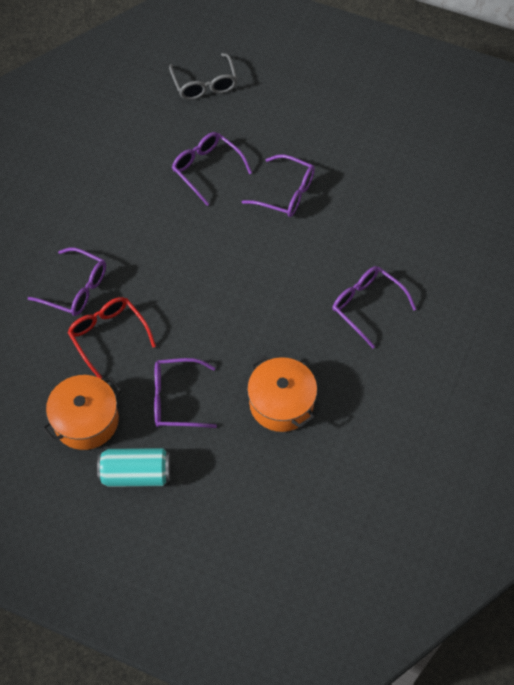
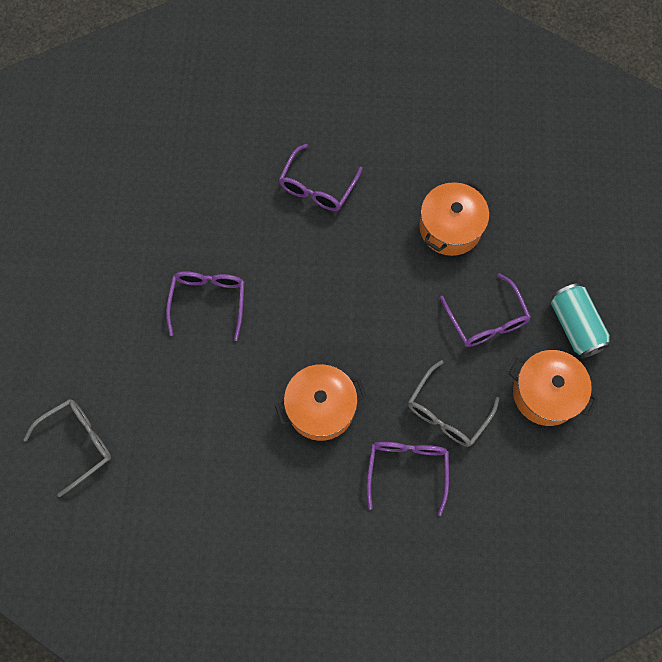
camera: 110 degrees left, 10 degrees up
(108, 335) = (447, 412): red glasses -> grey glasses
(157, 245) = (321, 408): none -> orange pot
(206, 169) = (203, 394): purple glasses -> none

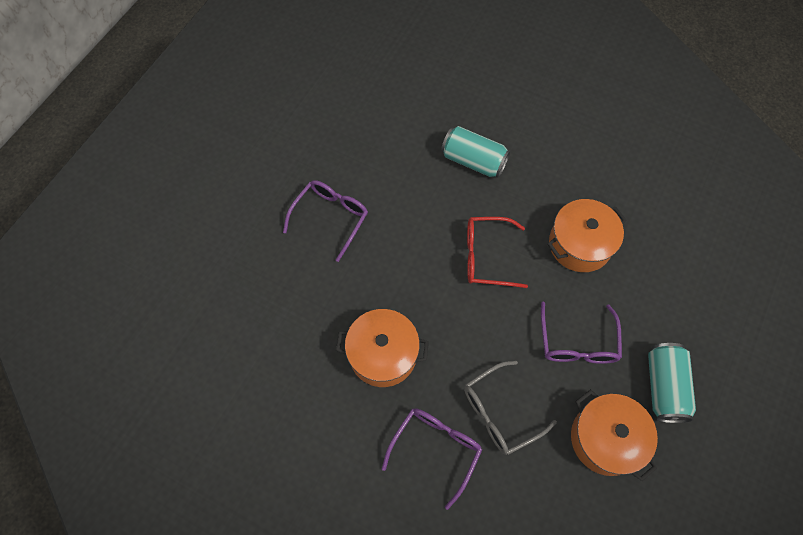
camera: 25 degrees right, 5 degrees down
(78, 443) = (160, 290): grey glasses -> none
(317, 187) = (473, 161): purple glasses -> turquoise can
(371, 276) = (486, 256): none -> red glasses

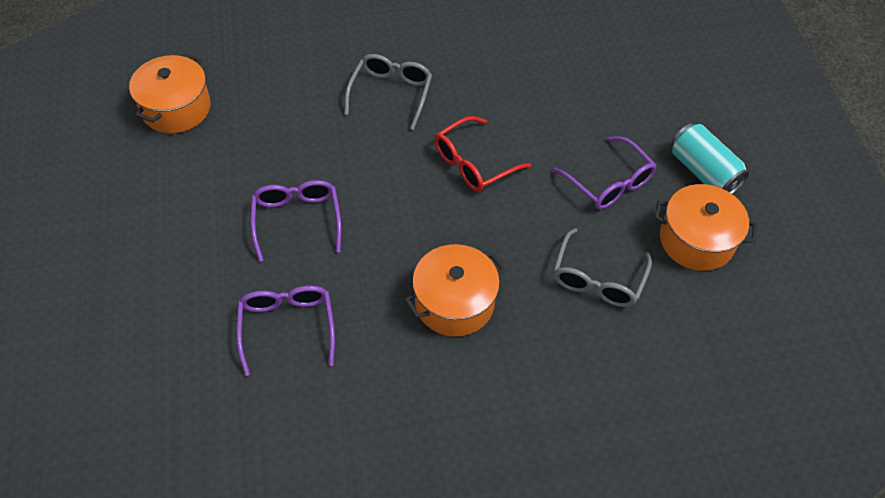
camera: 40 degrees left, 10 degrees down
(436, 449) = (572, 346): purple glasses -> purple glasses (287, 326)
(473, 161) = (391, 93): turquoise can -> grey glasses
(579, 244) = (542, 106): orange pot -> orange pot (176, 108)

